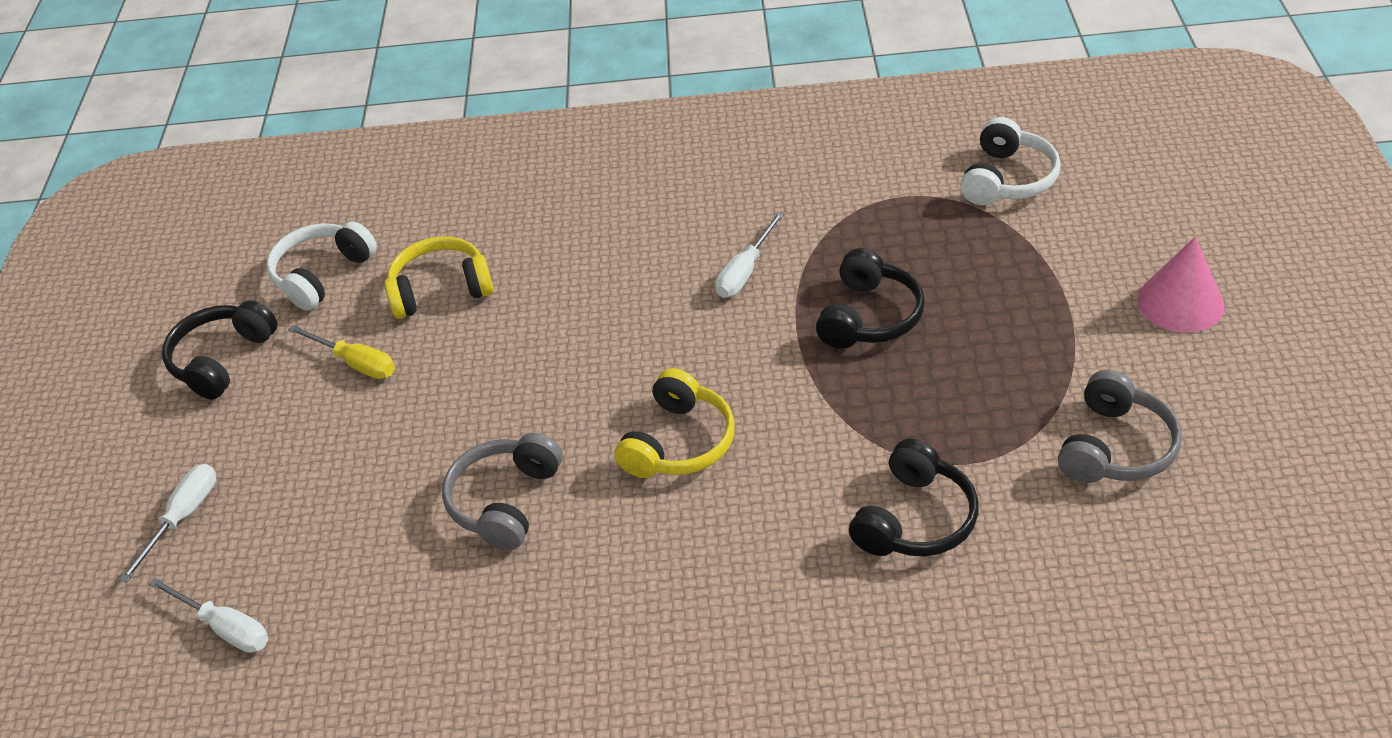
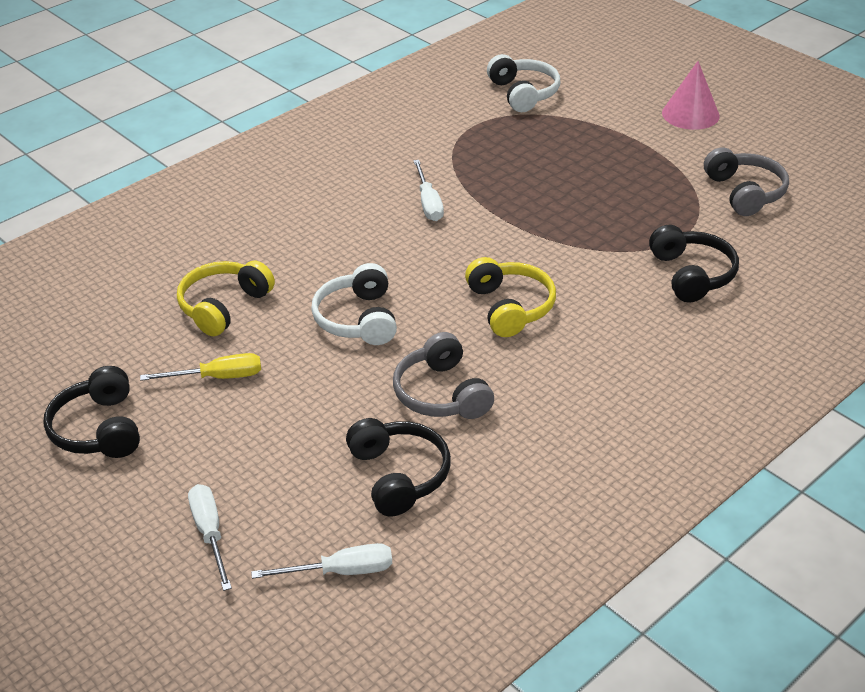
camera: 45 degrees left, 5 degrees down
(322, 274) = (110, 341): white headphones -> white headphones (358, 319)
(869, 316) = (536, 192): black headphones -> black headphones (398, 475)

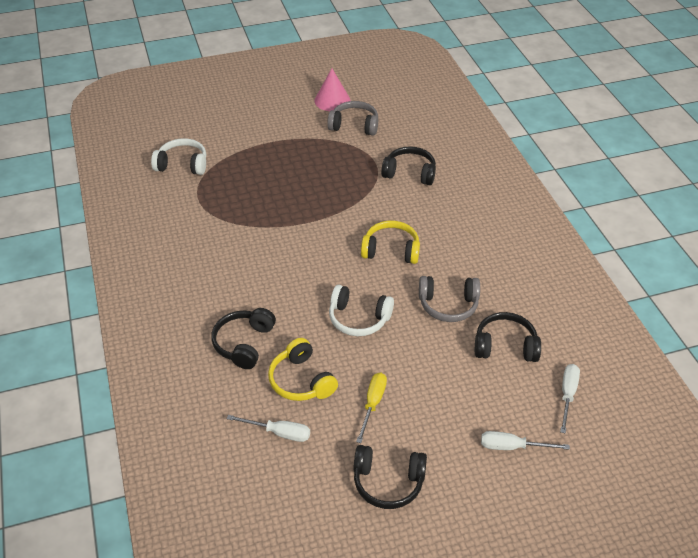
camera: 65 degrees left, 5 degrees up
(256, 243) = (244, 343): none -> black headphones
(428, 203) = (265, 248): white screwdriver -> white screwdriver (279, 433)
(690, 114) = (266, 112): pink cone -> pink cone (332, 100)

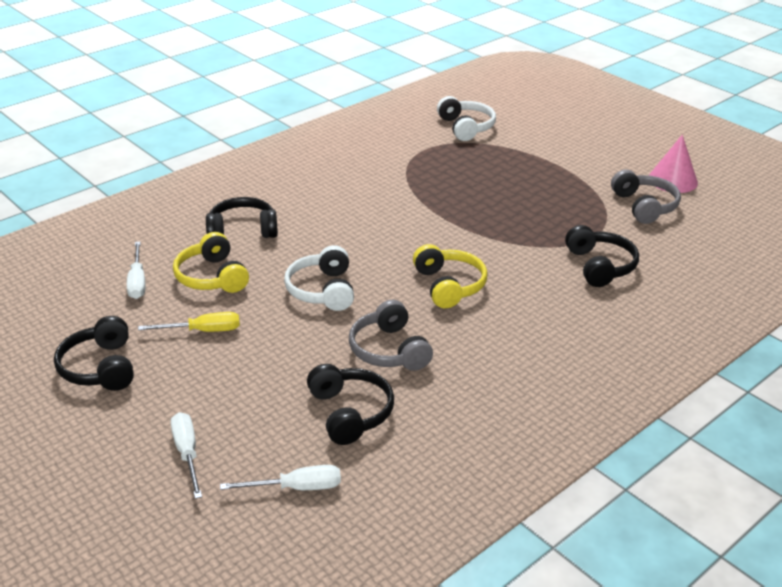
camera: 65 degrees right, 10 degrees down
(301, 380) = (212, 277): yellow headphones -> yellow headphones turned 60 degrees counterclockwise

